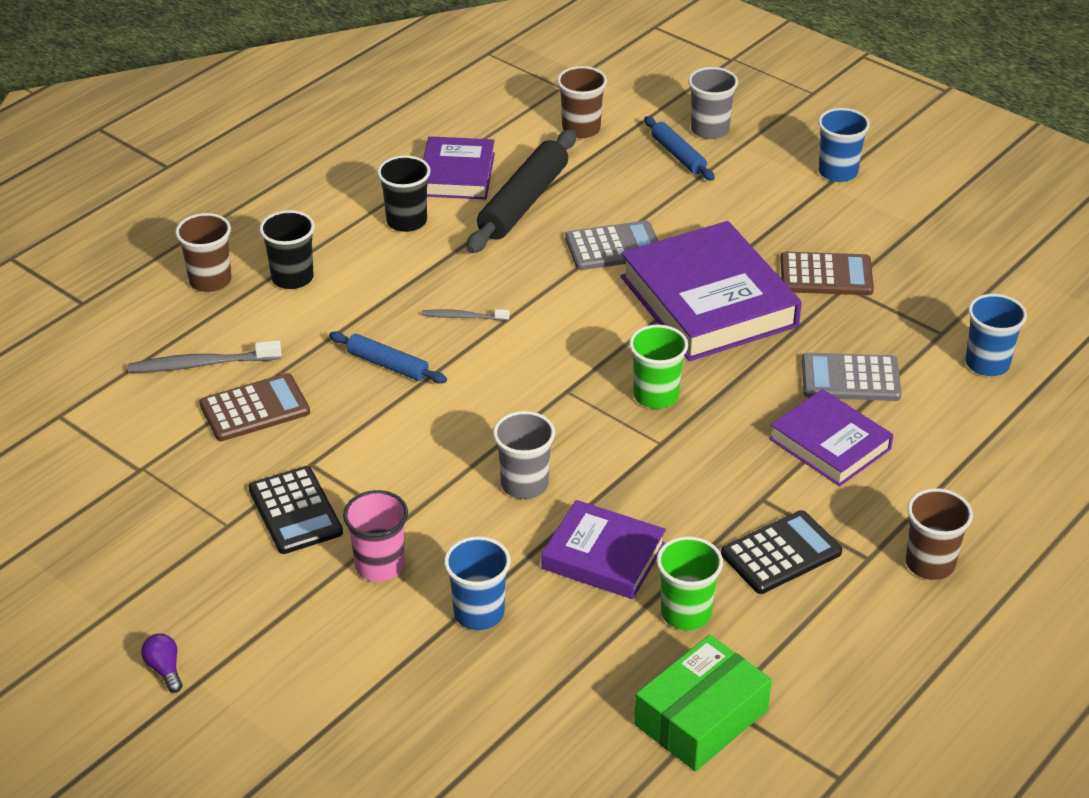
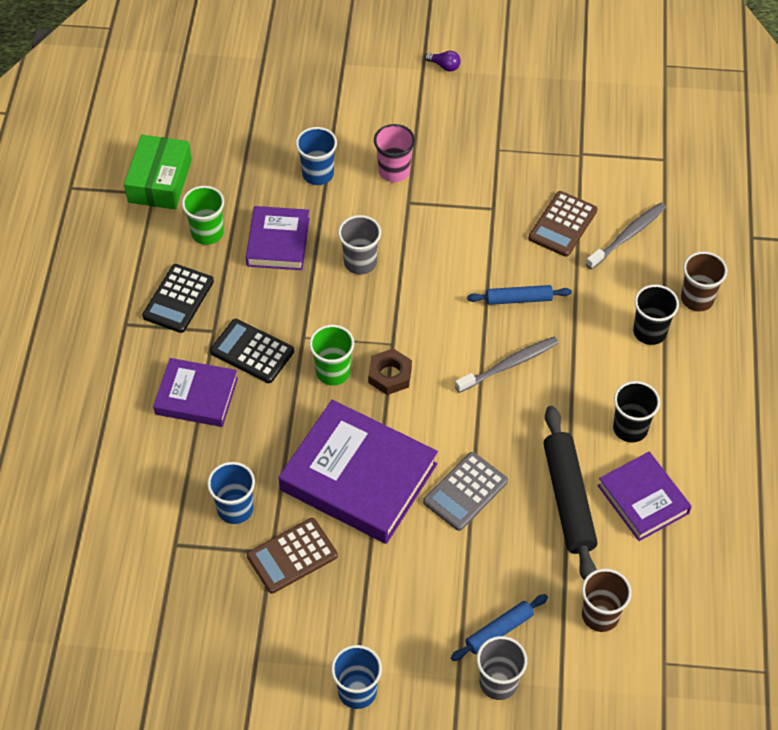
camera: 145 degrees right, 15 degrees up
(295, 511) = (470, 176): black calculator -> black calculator (252, 352)
(463, 317) = (509, 365): grey toothbrush -> grey toothbrush, size x1.68
(596, 365) = (390, 375): none -> brown nut
(603, 556) = (278, 242): purple book -> purple book turned 75 degrees counterclockwise
(678, 155) = (499, 630): blue rolling pin -> blue rolling pin turned 60 degrees counterclockwise
(850, 378) = (215, 461): grey calculator -> none
(930, 564) = (86, 340): brown cup -> none
(987, 364) = (127, 531): blue cup -> blue cup (235, 509)

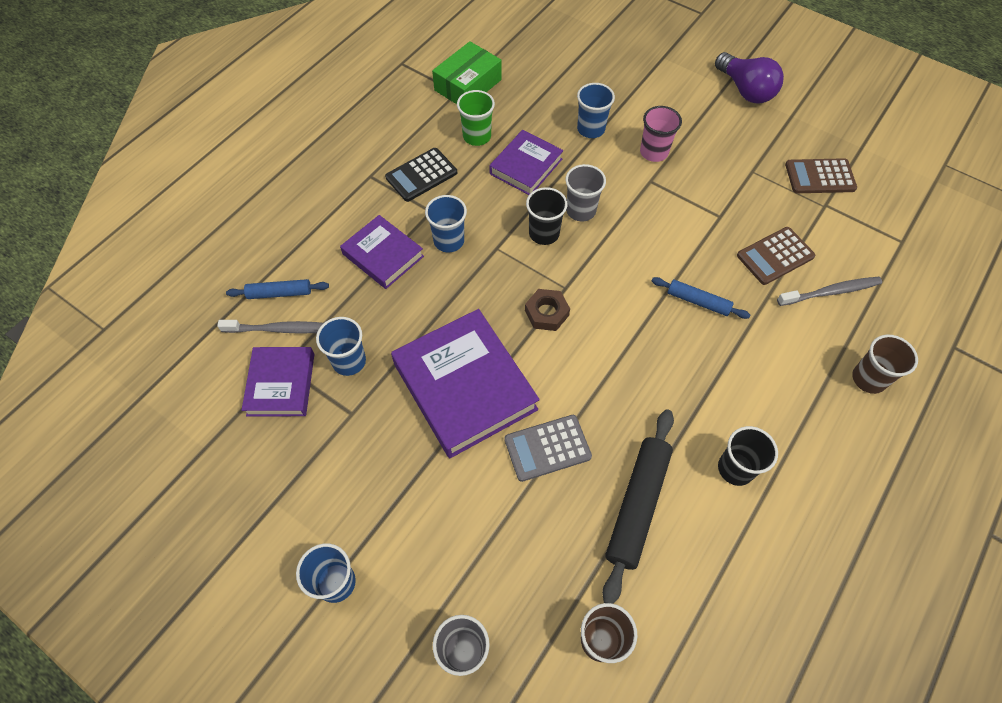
camera: 30 degrees right, 5 degrees up
(252, 352) = (449, 241): black calculator -> blue cup
(292, 556) = (366, 426): brown calculator -> brown calculator (820, 177)
(333, 372) = (502, 288): green cup -> none
(444, 66) = (745, 90): purple light bulb -> purple light bulb, size x2.28
(499, 630) = (496, 598): blue rolling pin -> blue rolling pin (279, 293)
(509, 365) = (656, 354): grey toothbrush -> grey toothbrush (281, 329)
(643, 499) = (709, 545): purple book -> purple book (281, 384)
(649, 332) = (805, 387): black cup -> black cup (544, 233)

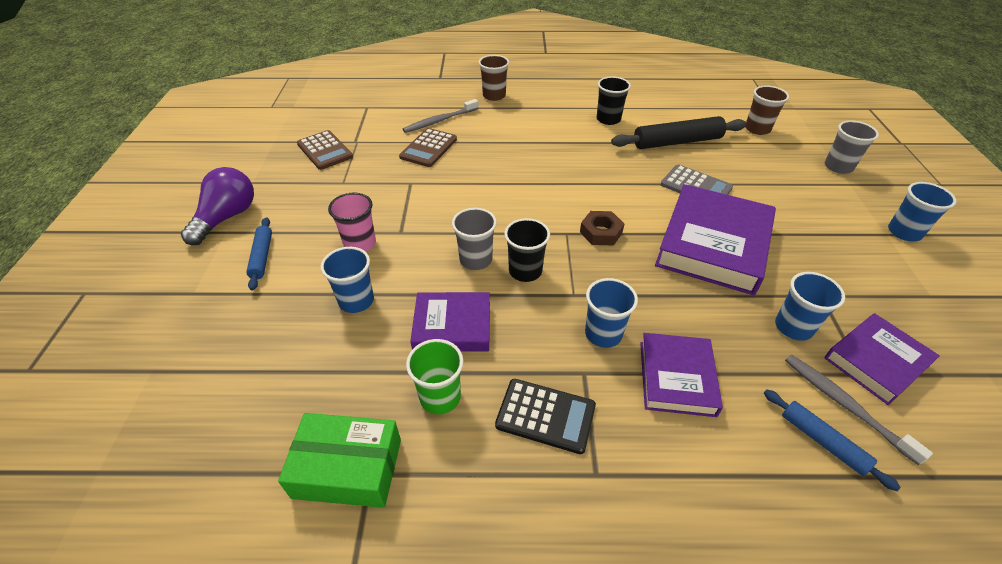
camera: 125 degrees left, 15 degrees down
(698, 301) = (505, 167): blue rolling pin -> blue rolling pin (262, 257)
(775, 256) = (429, 148): brown calculator -> brown calculator turned 90 degrees clockwise
(831, 292) = (439, 121): grey toothbrush -> grey toothbrush turned 75 degrees counterclockwise

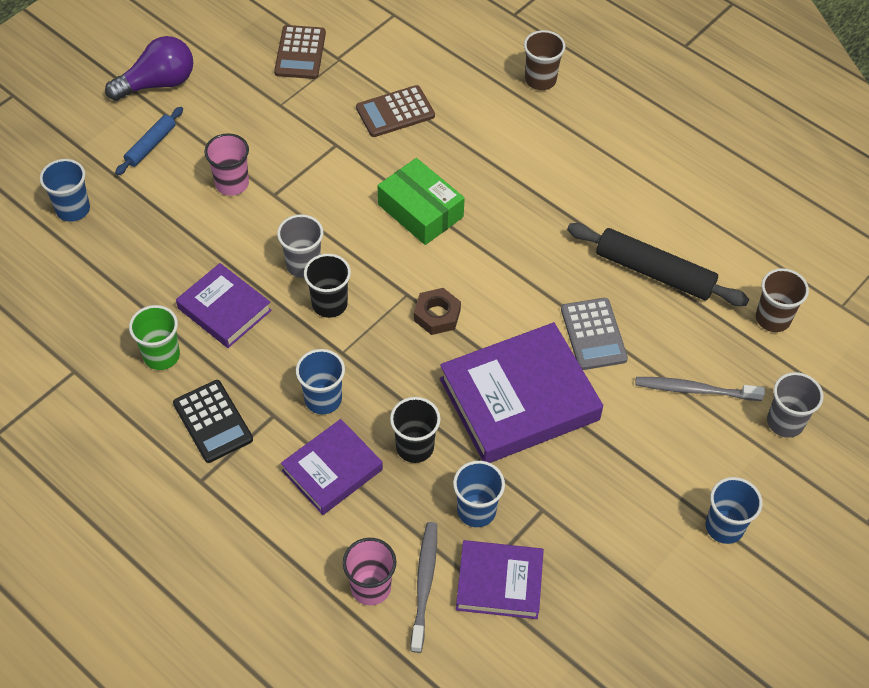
camera: 40 degrees right, 10 degrees up
(348, 468) = (65, 357): green box -> green box (420, 211)
(356, 301) = (180, 237): blue cup -> blue cup (73, 209)
(439, 121) = (444, 81): grey toothbrush -> grey toothbrush (694, 390)
(608, 119) = (622, 194): black cup -> black cup (415, 447)
(822, 442) = (370, 587): blue rolling pin -> pink cup

